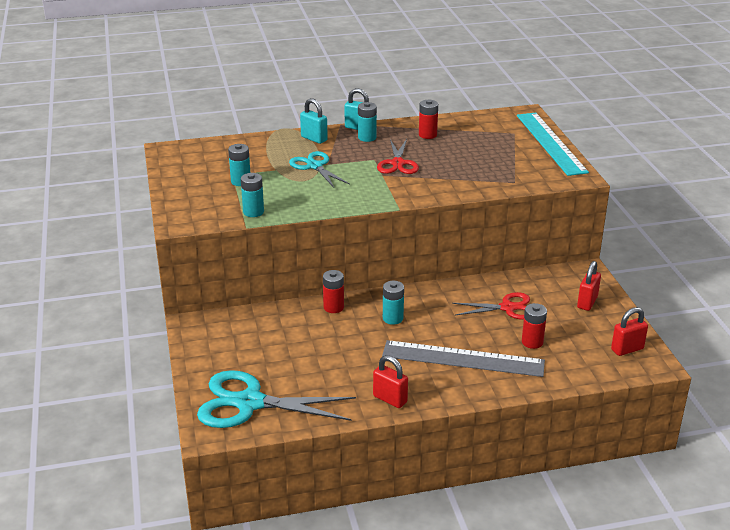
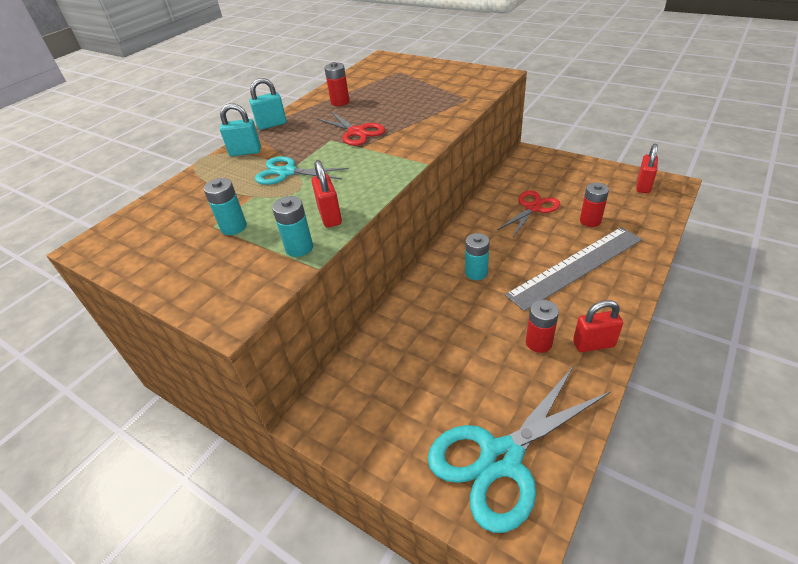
camera: 40 degrees left, 10 degrees up
(333, 307) = (417, 298): red battery -> red battery (538, 342)
(367, 137) = (293, 128): turquoise battery -> none
(550, 143) = (437, 66): turquoise ruler -> none
(587, 302) = (568, 172): red padlock -> red padlock (330, 216)

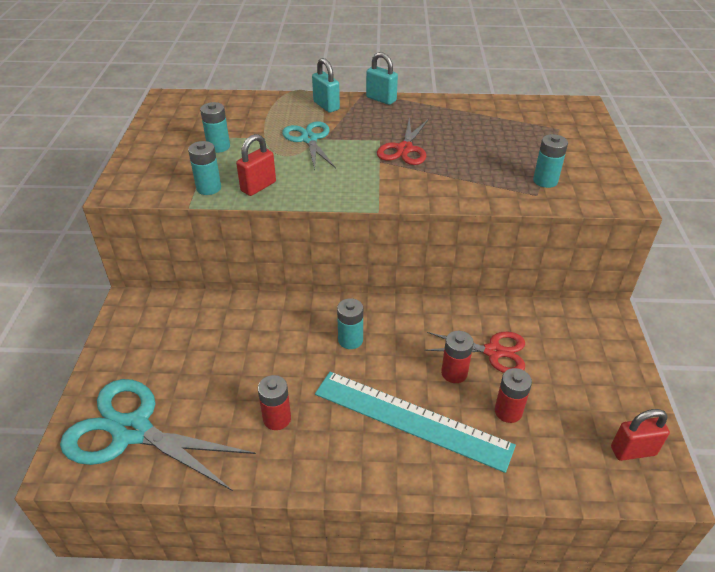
camera: 55 degrees right, 0 degrees up
(340, 102) = (455, 118): red battery -> red battery (454, 373)
(454, 92) = (545, 181): none -> turquoise battery
(576, 267) = (411, 419): grey ruler -> turquoise ruler
(593, 344) = (297, 464): red padlock -> none

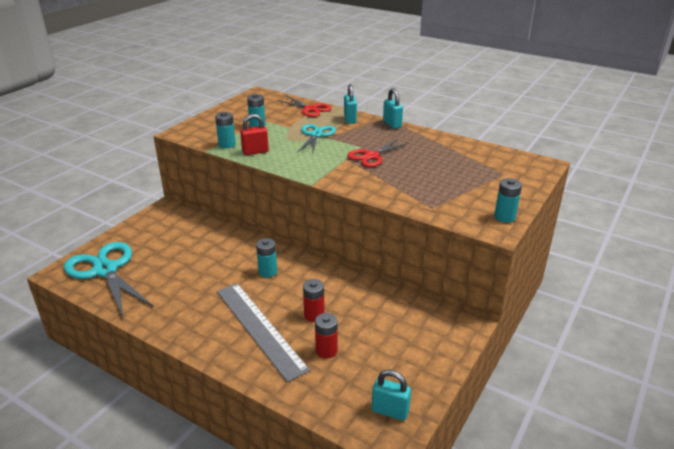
camera: 30 degrees right, 10 degrees down
(277, 418) = (183, 295): red battery -> none
(411, 419) = (259, 328): turquoise ruler -> grey ruler
(493, 351) = (354, 313): red scissors -> red scissors (310, 109)
(545, 181) = (449, 201): turquoise battery -> turquoise battery (504, 217)
(633, 451) = (390, 411): red padlock -> turquoise padlock

